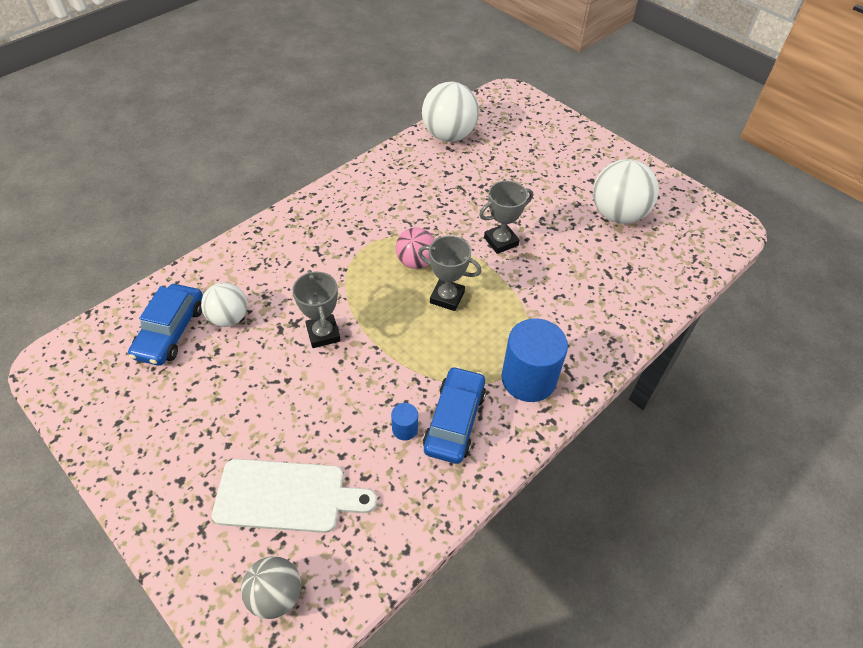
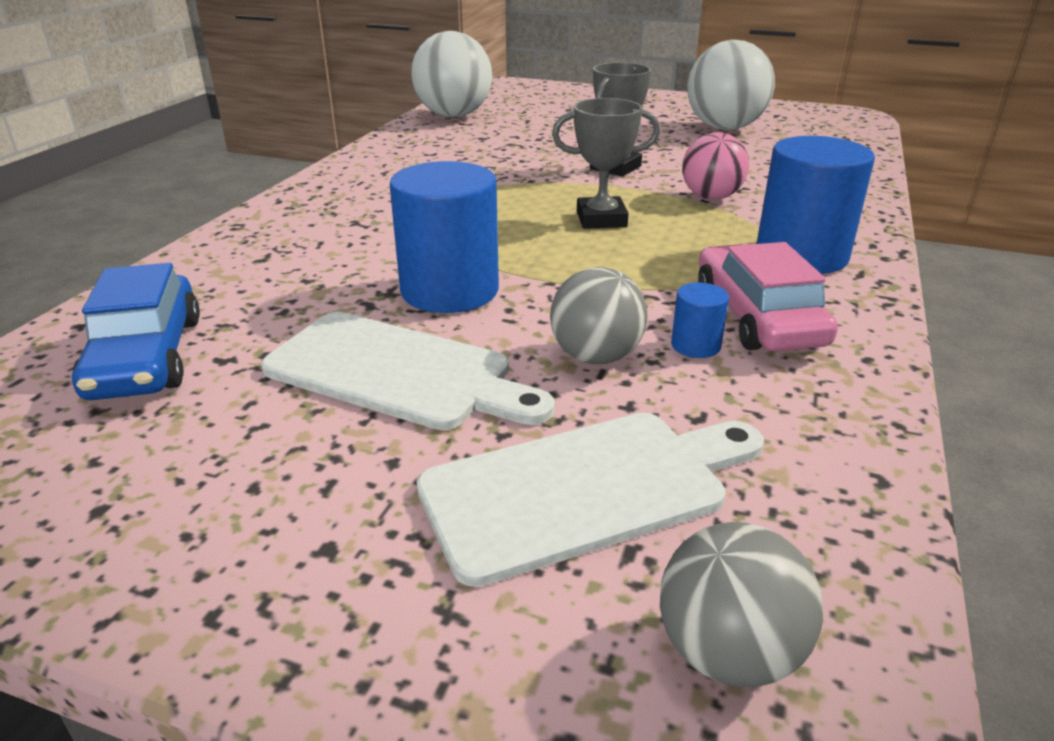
camera: 25 degrees left, 20 degrees down
(229, 318) = (259, 315): white ball -> none
(262, 388) = (397, 372): none -> white cutting board
(323, 334) = (449, 290): grey trophy -> blue cylinder
(353, 416) = (596, 357): none -> grey ball
(416, 262) = (521, 202): pink ball -> pink ball (711, 197)
(454, 420) = (757, 316): blue car -> pink car

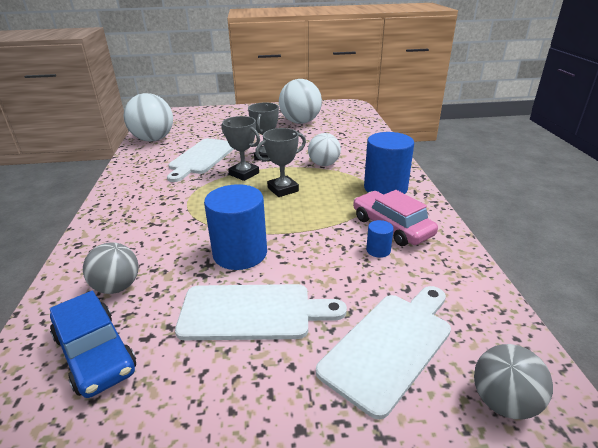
camera: 25 degrees left, 0 degrees up
(506, 152) = (202, 158): none -> white cutting board
(555, 185) = (244, 174): none -> grey trophy
(596, 357) = (340, 270): grey ball -> grey ball (117, 287)
(711, 197) = (324, 164): pink ball -> white ball

